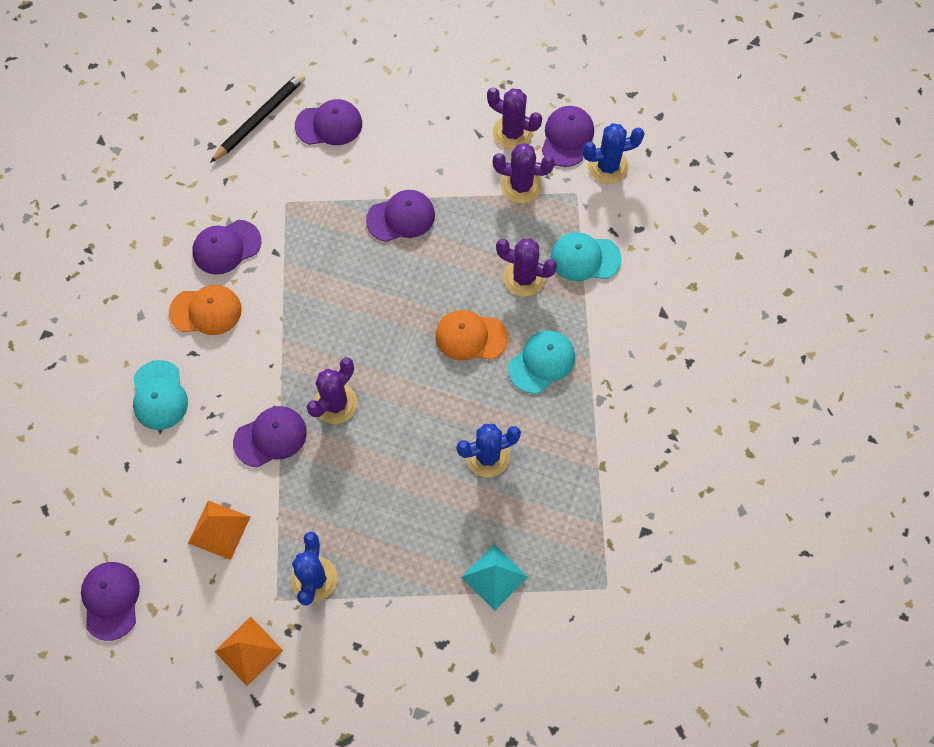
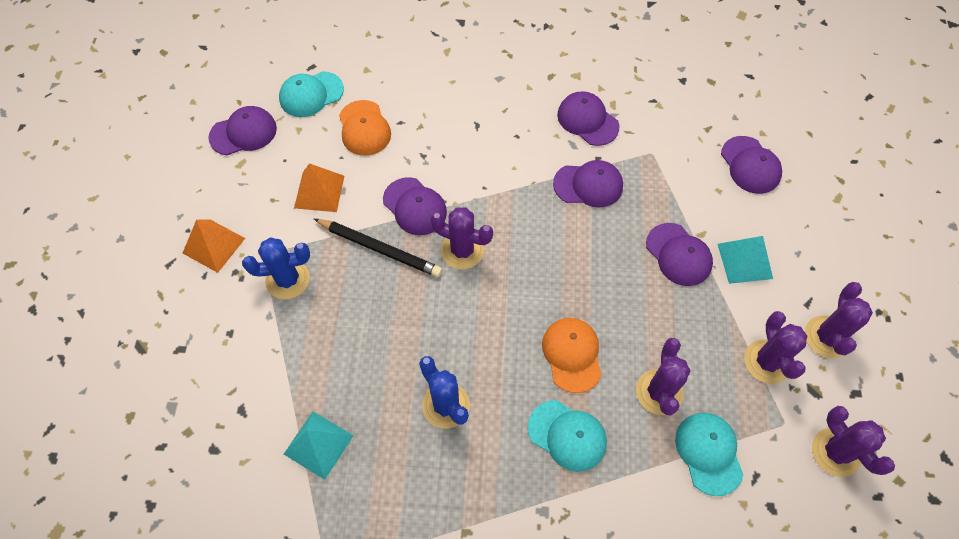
camera: 75 degrees right, 5 degrees down
(159, 395) = (430, 113): turquoise cap -> turquoise cap (311, 94)
(206, 311) = (520, 123): orange cap -> orange cap (364, 128)
(260, 118) = (729, 108): black pencil -> black pencil (380, 249)
(424, 167) = (744, 261): none -> turquoise pyramid
(567, 137) = (850, 397): purple cap -> purple cap (588, 185)
(608, 166) = (836, 452): blue cactus -> purple cactus

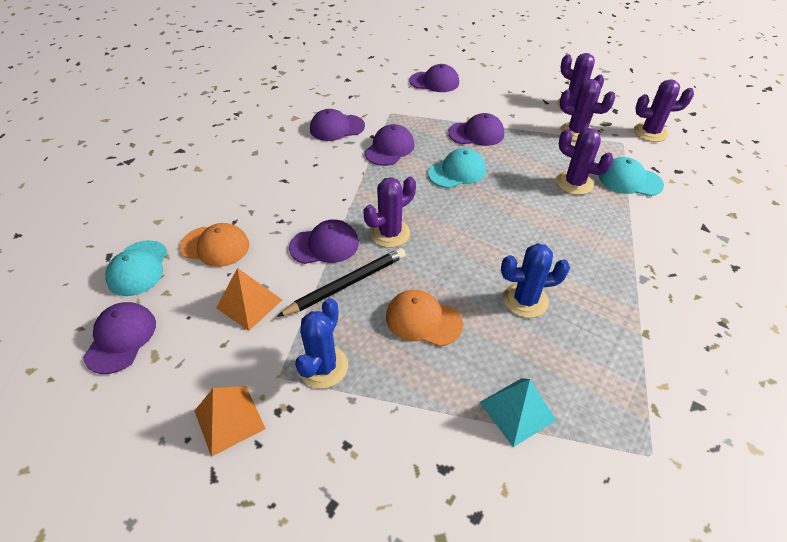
camera: 60 degrees left, 15 degrees down
(567, 435) = (586, 240): turquoise cap -> turquoise cap (457, 172)
(572, 355) = (522, 211): orange cap -> orange cap (423, 320)
(744, 261) = (500, 111): turquoise pyramid -> none

